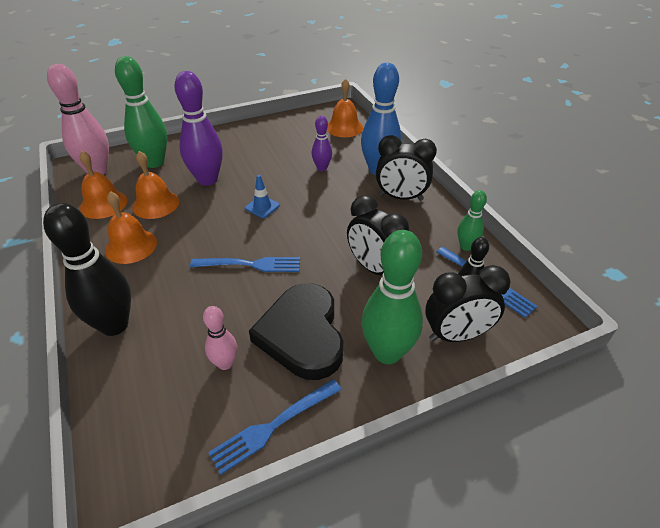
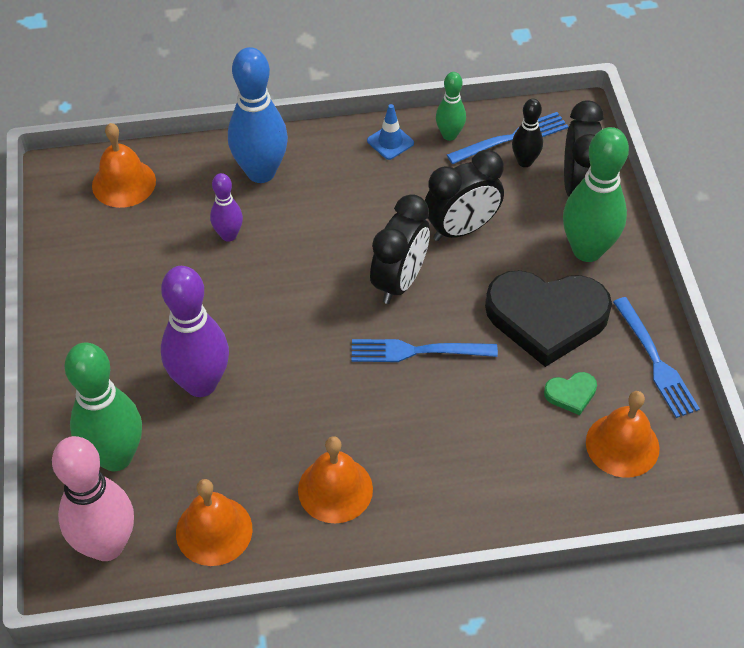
camera: 75 degrees left, 10 degrees up
(114, 325) = (486, 505): black bowling pin -> none
(155, 204) = (241, 457): orange bell -> orange bell (622, 445)
(225, 363) = (571, 394): pink bowling pin -> green heart
(250, 264) = (417, 351): blue fork -> blue fork turned 105 degrees counterclockwise
(262, 207) = (299, 322): blue traffic cone -> blue traffic cone (390, 142)
(401, 197) = (334, 166): black clock -> black clock (399, 281)

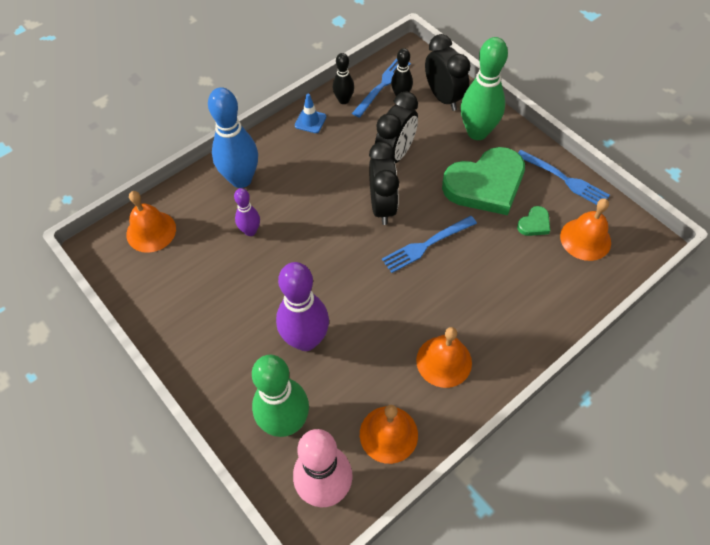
camera: 30 degrees left, 5 degrees up
(449, 135) = (343, 100): green bowling pin -> black bowling pin
(546, 317) = (485, 184): black heart -> green heart

